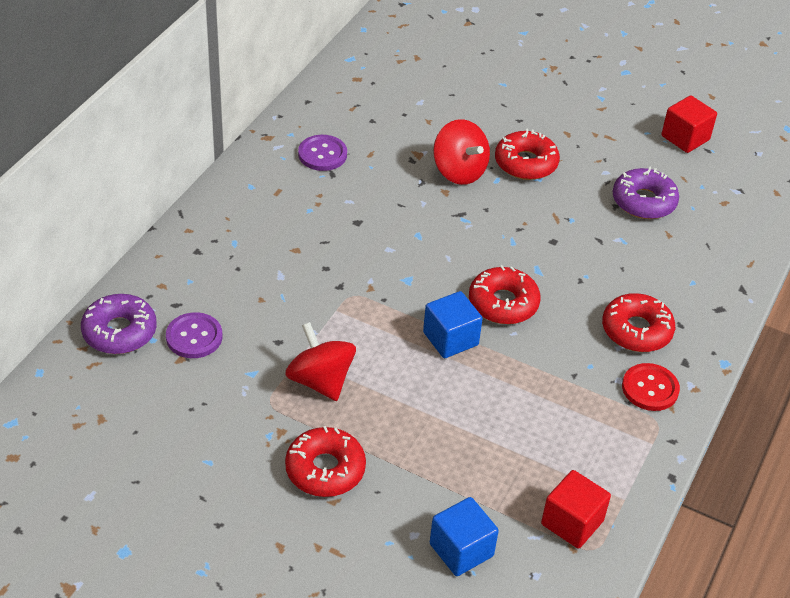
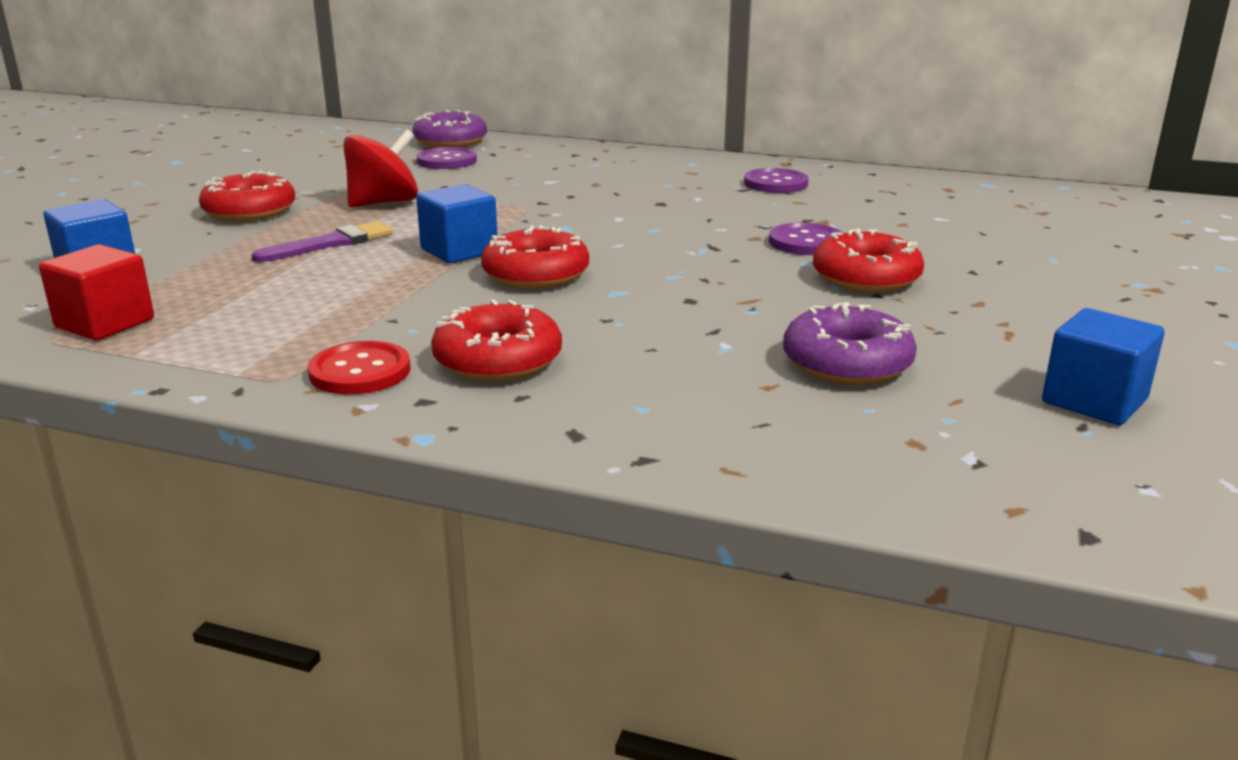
camera: 85 degrees right, 20 degrees down
(422, 411) = (331, 243): none -> purple brush
(459, 171) = (806, 242): red spinning top -> purple button
(685, 138) = (1094, 401): red cube -> blue cube

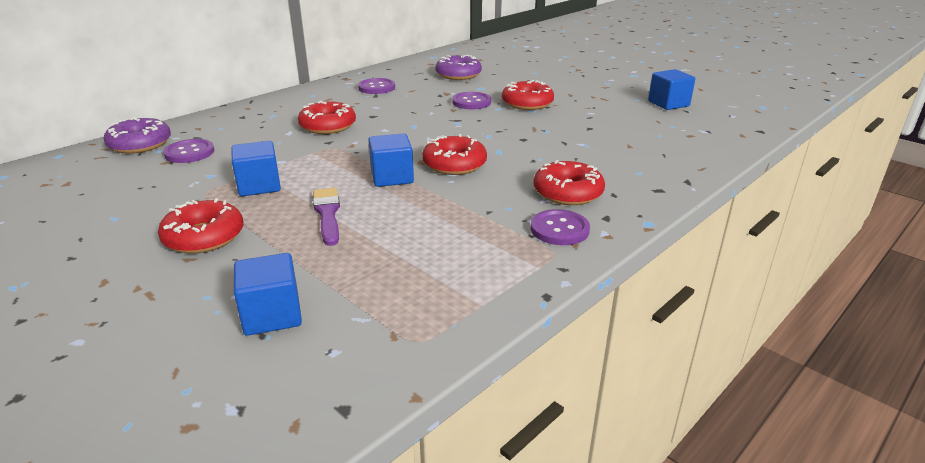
camera: 65 degrees left, 5 degrees up
(105, 323) = (409, 314): red cube -> none
(360, 371) = (559, 229): red button -> purple button
(384, 203) = (259, 186): red spinning top -> blue cube
(593, 191) = (328, 126): none -> red donut
(847, 363) = (615, 128): purple donut -> purple donut (458, 75)

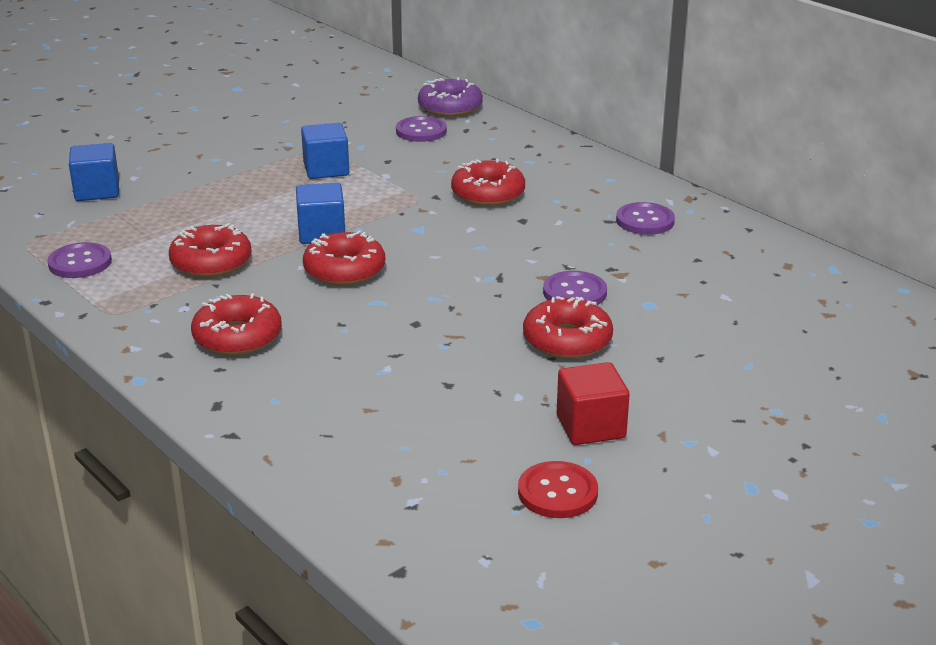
camera: 95 degrees right, 0 degrees up
(204, 237) = (232, 156): red donut -> red donut (211, 262)
(327, 214) = (250, 203): purple brush -> none
(458, 75) = (721, 287): purple donut -> none
(559, 229) = (155, 321): purple button -> purple button (80, 263)
(609, 98) = (590, 426): none -> red cube
(668, 104) = (557, 492): blue cube -> red button

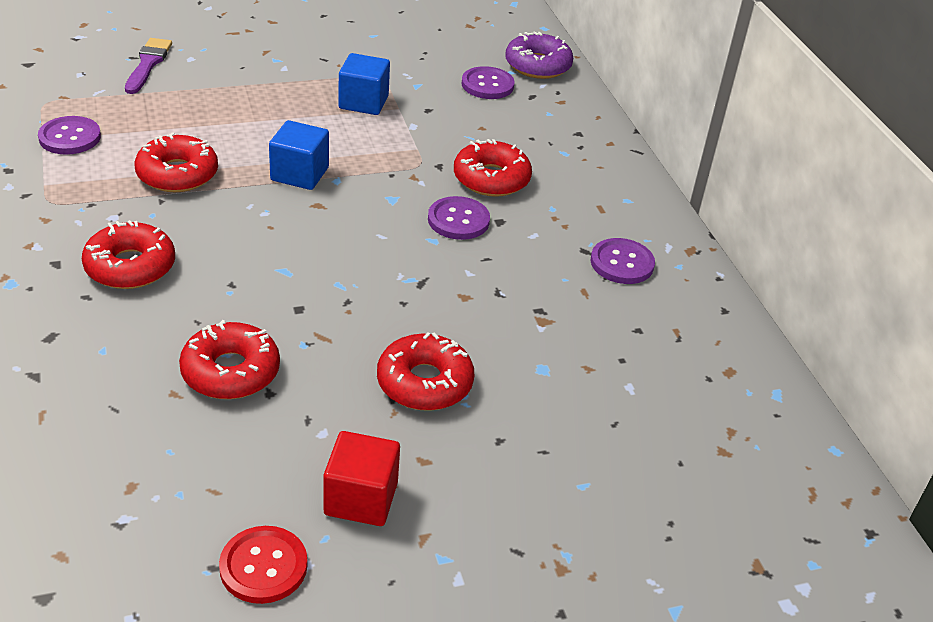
camera: 20 degrees right, 10 degrees up
(97, 191) = (148, 64): blue cube -> purple brush
(344, 270) = (285, 223): red donut -> red donut (230, 371)
(574, 292) = (479, 327): purple button -> purple button (458, 220)

